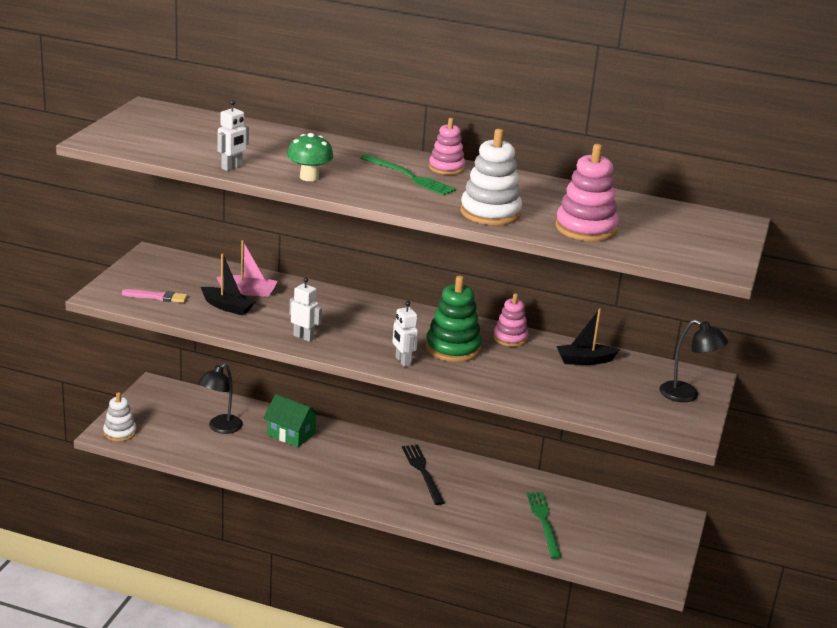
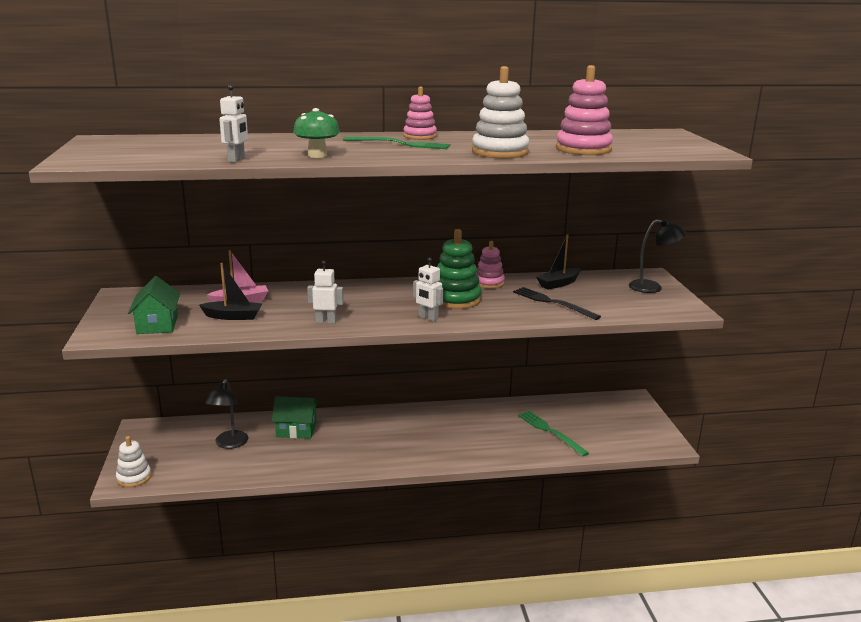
camera: 25 degrees left, 5 degrees down
(157, 297) = (157, 324): pink brush -> green house
(422, 472) = (428, 425): black fork -> black fork (552, 303)

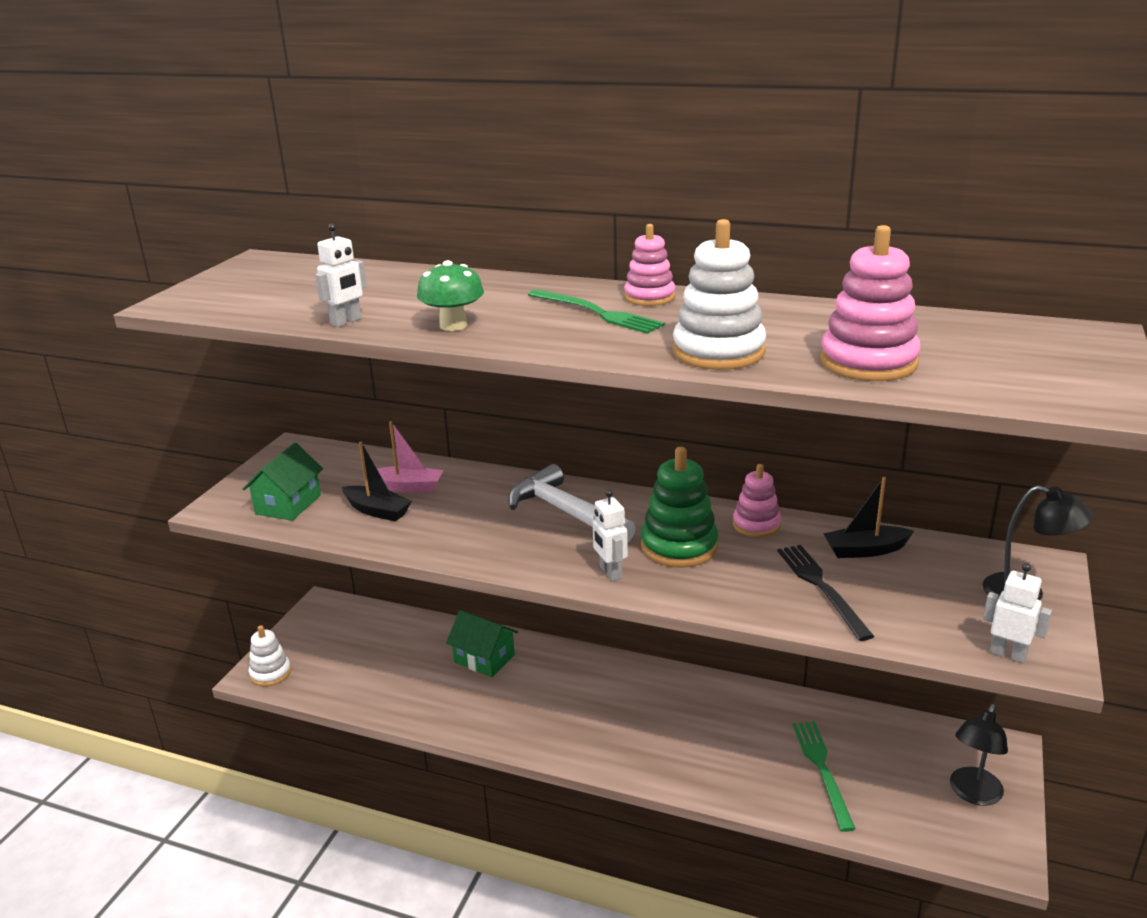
camera: 30 degrees right, 5 degrees up
(229, 444) = (396, 656): black lamp -> black lamp (973, 794)
(326, 322) = (474, 546): white robot -> white robot (1008, 654)
(367, 296) = (566, 512): none -> white hammer

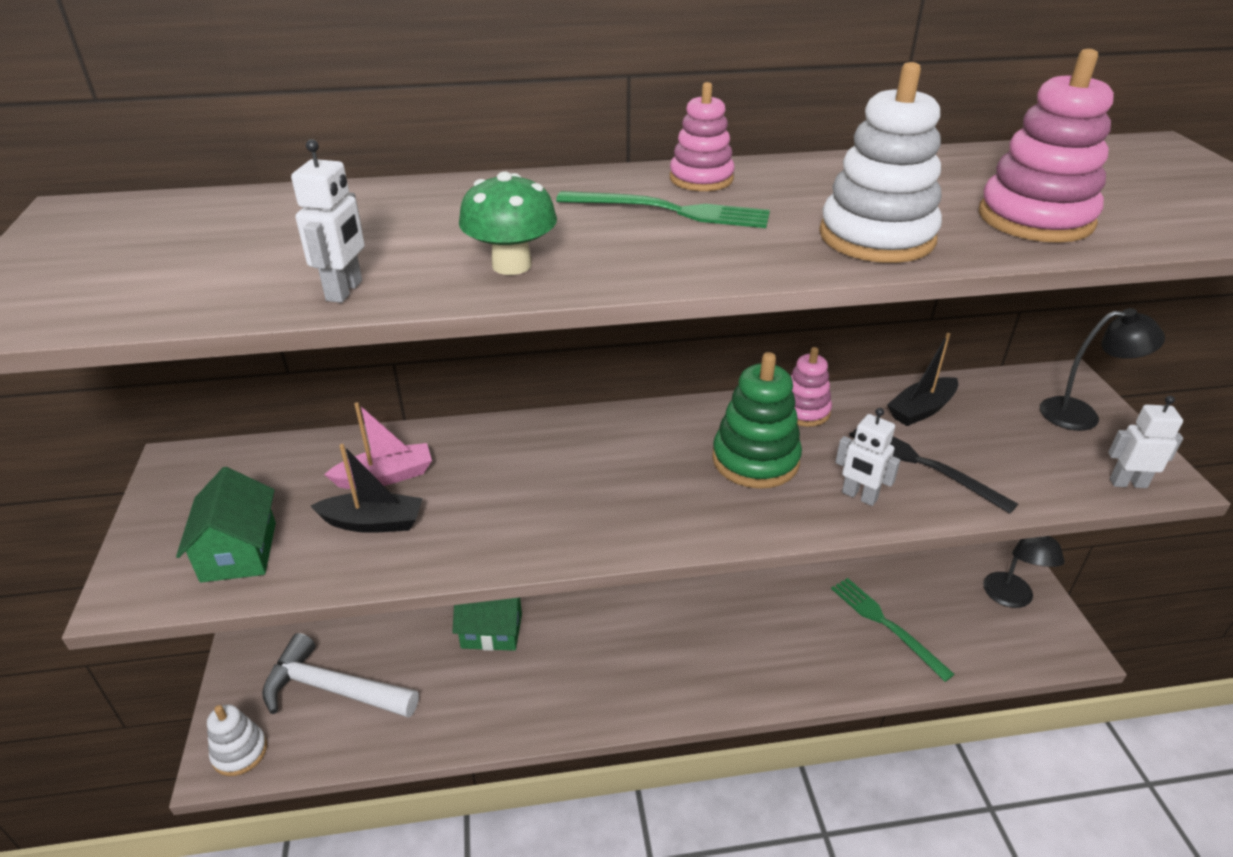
camera: 30 degrees left, 10 degrees up
(566, 512) = (603, 454): white hammer -> white hammer (333, 689)
(610, 573) = (716, 516): white robot -> white robot (859, 496)

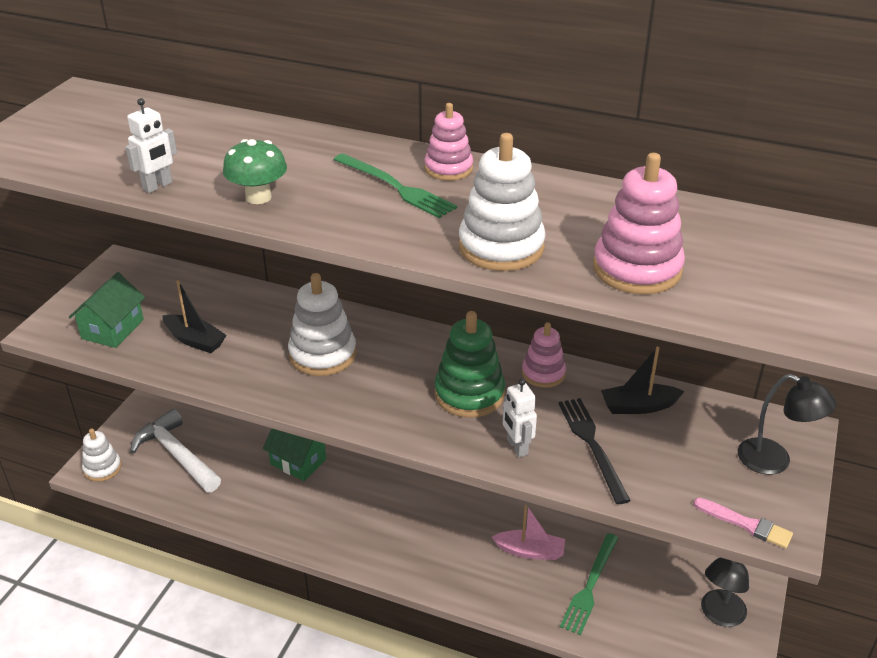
camera: 30 degrees right, 0 degrees up
(385, 476) = (225, 314): pink boat -> pink boat (530, 551)
(553, 479) = (322, 354): none -> white stacking toy
(886, 625) = (590, 586): green fork -> green fork turned 150 degrees counterclockwise
(1127, 483) = (746, 524): white robot -> pink brush

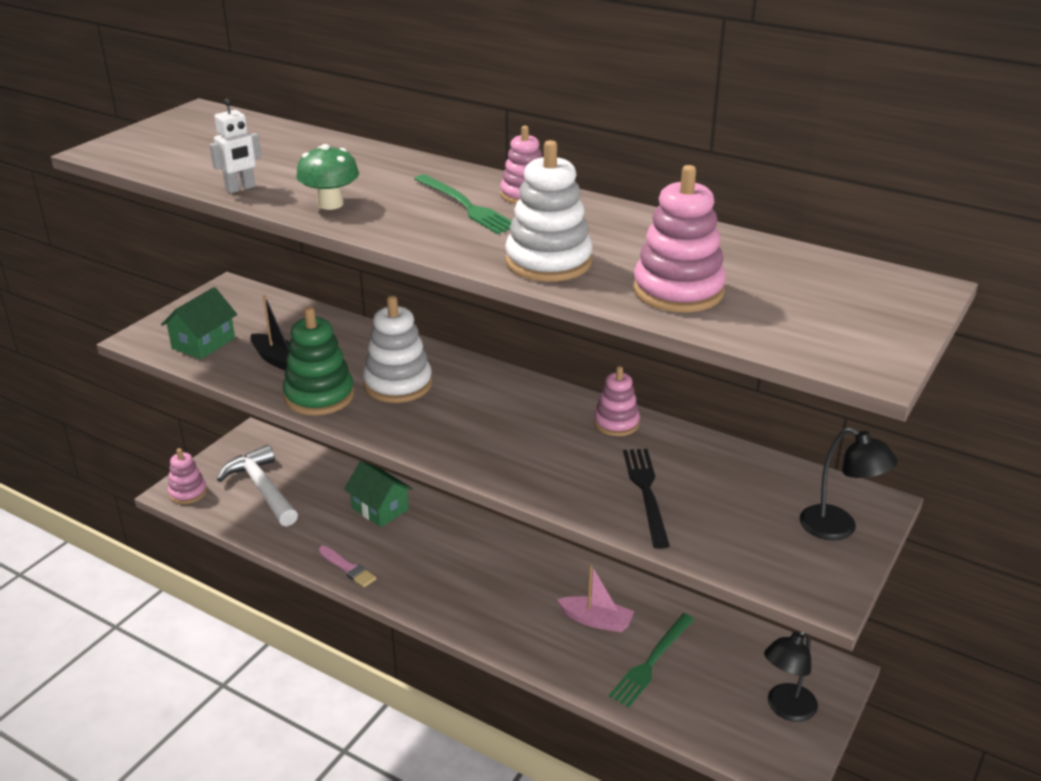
camera: 10 degrees right, 5 degrees down
(102, 468) = (188, 492): white stacking toy -> pink stacking toy
(469, 394) = (534, 434): green stacking toy -> green stacking toy (319, 396)
(517, 447) = (567, 486): white robot -> none
(638, 406) = (707, 463): black boat -> none
(746, 524) = (787, 582): pink brush -> pink brush (348, 568)

